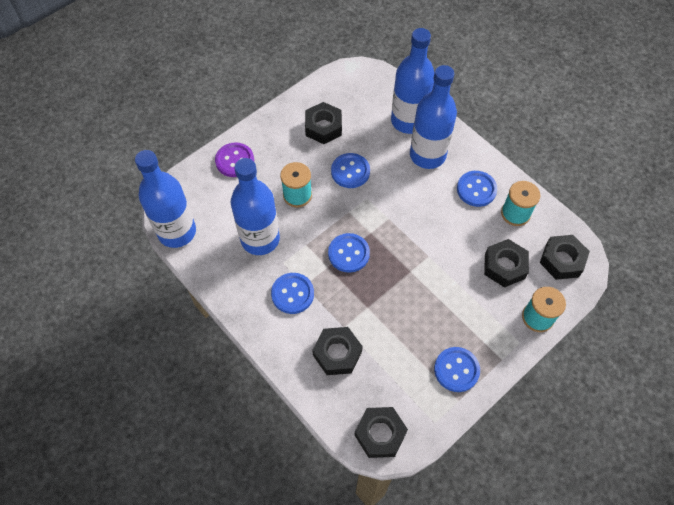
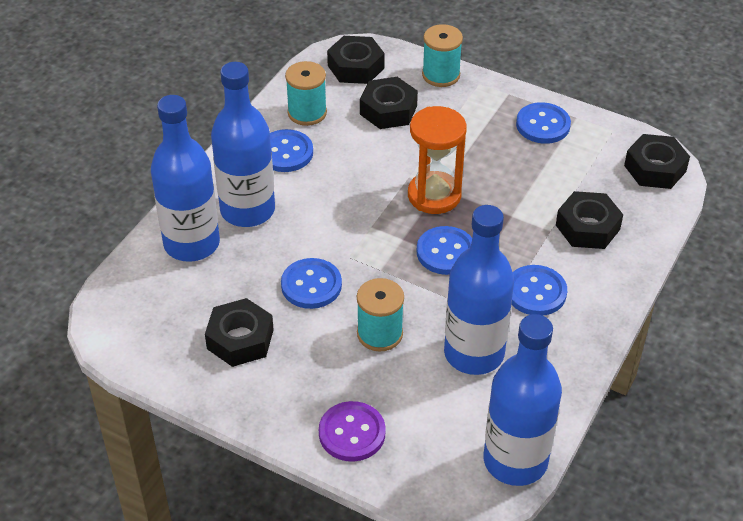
camera: 110 degrees left, 15 degrees down
(404, 265) = (434, 195): none -> orange hourglass

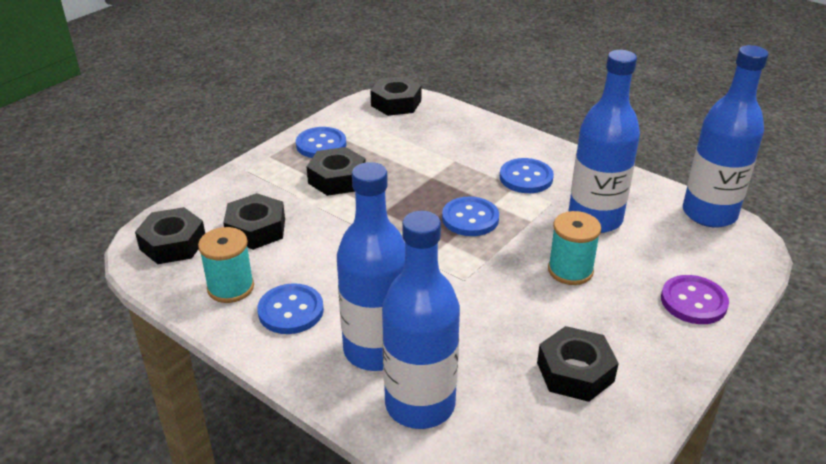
camera: 80 degrees left, 10 degrees down
(311, 285) = (501, 310): blue button -> none
(434, 195) = (393, 216): orange hourglass -> none
(441, 75) = (220, 190): turquoise spool -> none
(587, 227) = (455, 142): black nut -> black nut (337, 179)

